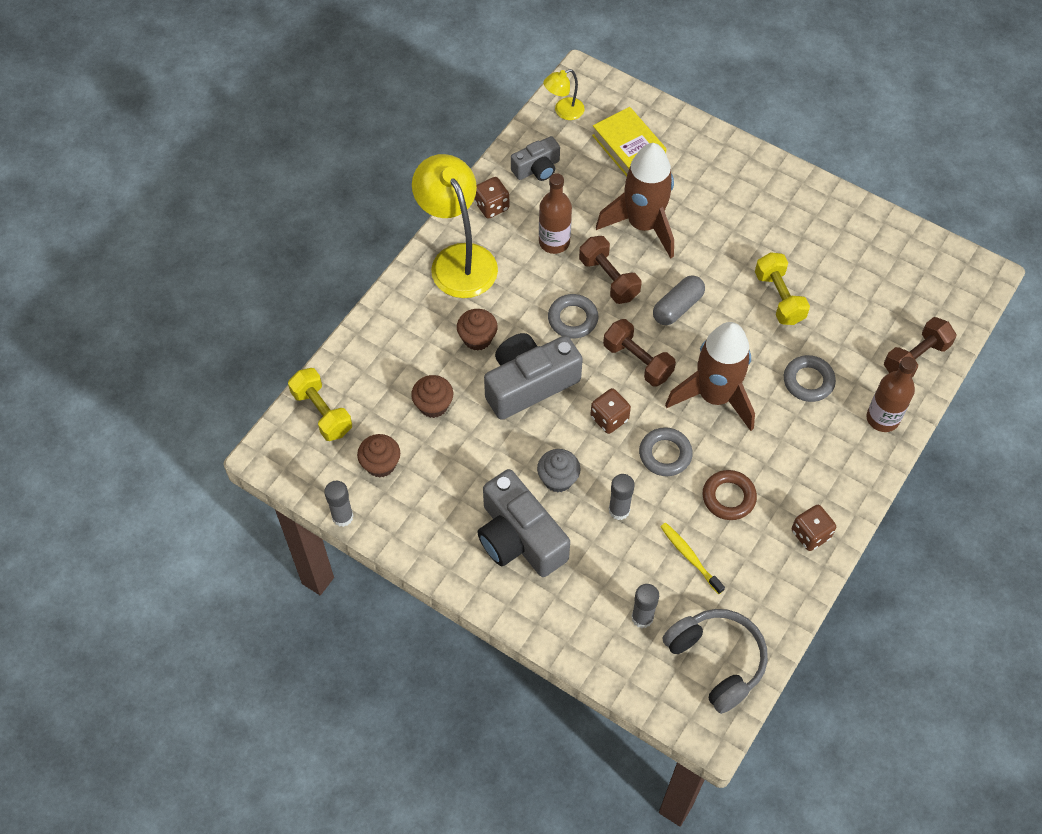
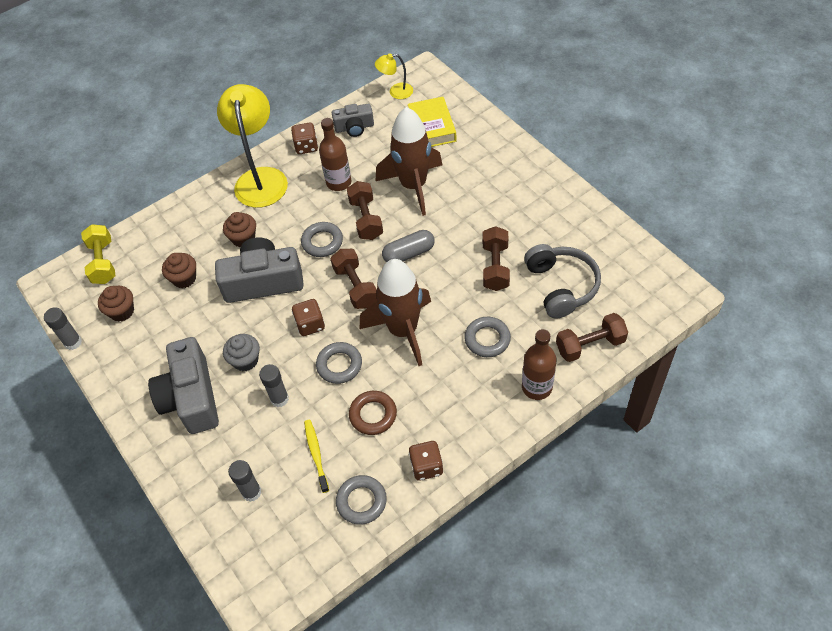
camera: 25 degrees right, 5 degrees down
(716, 661) = (293, 549): grey headphones -> grey headphones (561, 286)
(762, 590) = (361, 501): none -> grey ring
(779, 298) = (495, 267): yellow dumbbell -> brown dumbbell

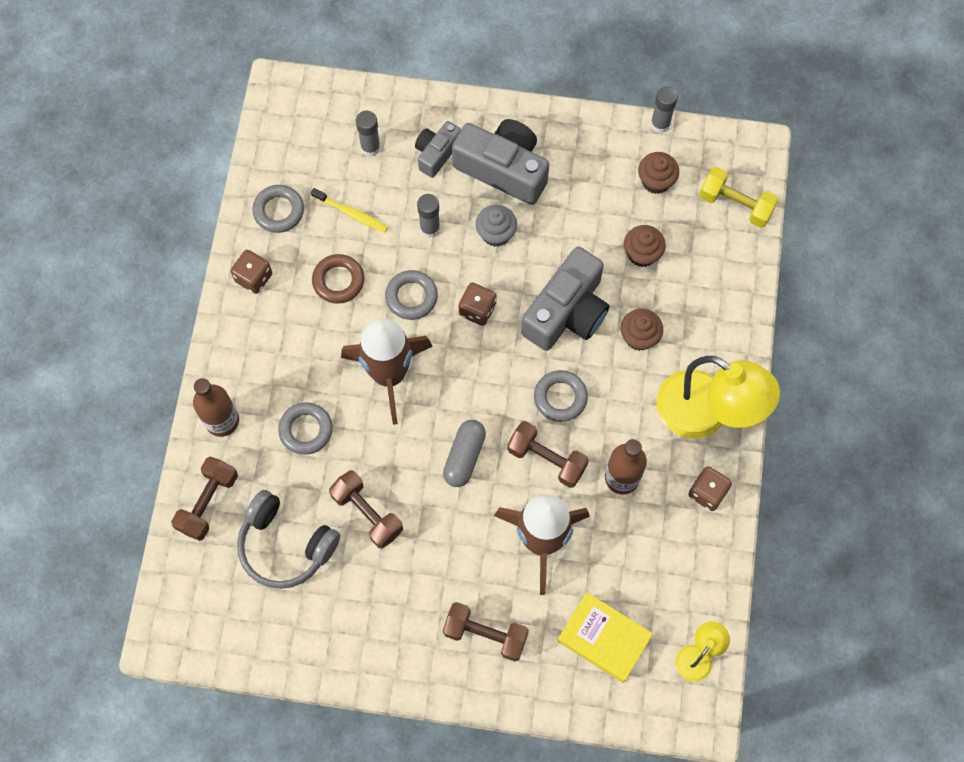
camera: 130 degrees right, 15 degrees up
(354, 127) = (686, 563): grey camera -> grey camera (437, 153)
(355, 286) = (477, 379): brown dumbbell -> brown dumbbell (485, 634)

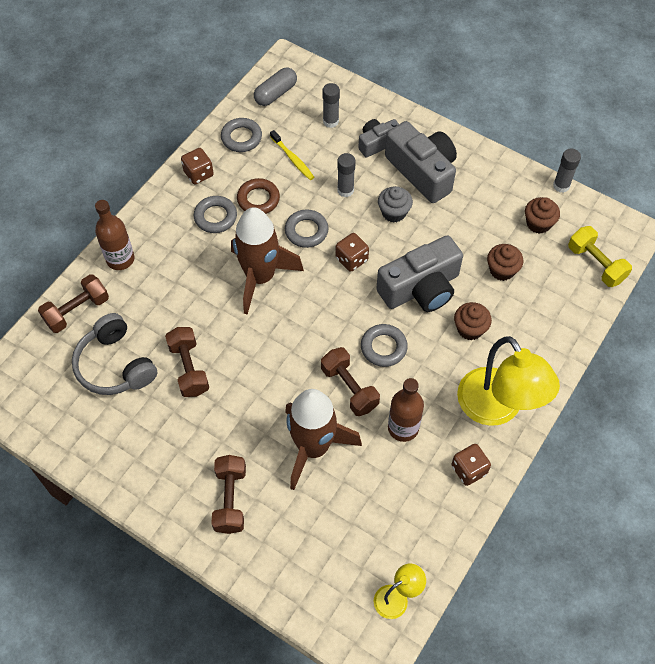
camera: 25 degrees right, 10 degrees down
(306, 430) = (177, 290): grey ring -> grey ring (215, 217)
(464, 456) = (285, 359): grey capsule -> grey capsule (275, 93)
(485, 634) = (230, 499): brown dumbbell -> brown dumbbell turned 45 degrees clockwise
(604, 638) = (324, 547): yellow book -> none

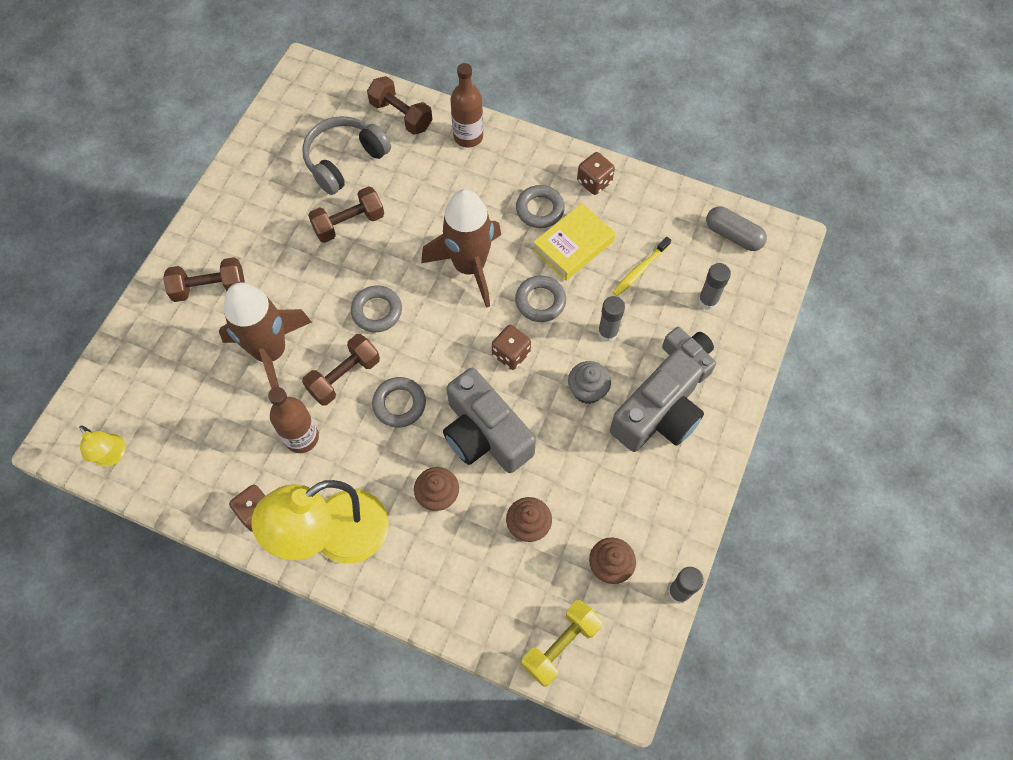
camera: 80 degrees right, 5 degrees up
(241, 138) = (656, 213): grey ring -> grey ring (377, 311)
(258, 199) = (573, 246): brown ring -> yellow book

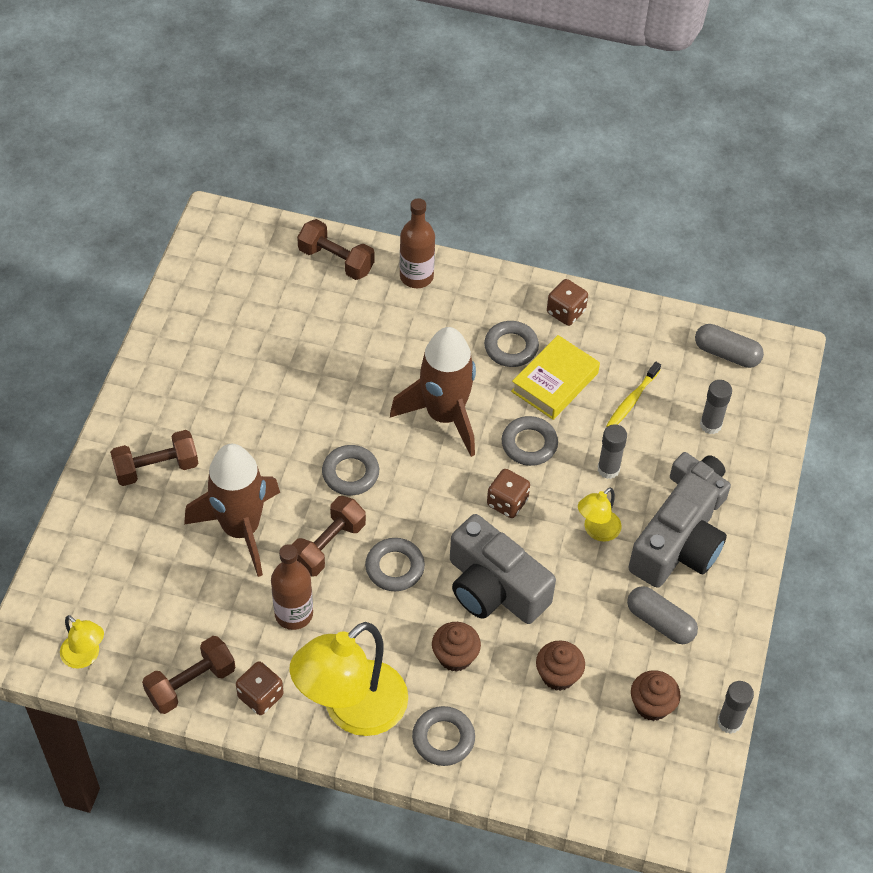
camera: 10 degrees left, 10 degrees down
(345, 161) = (282, 316): grey headphones -> none
(349, 223) = (300, 383): brown dumbbell -> brown dumbbell (191, 683)
(413, 574) = (443, 738): none -> grey ring
(560, 645) = (614, 790): yellow dumbbell -> none
(587, 390) = (597, 531): grey cupcake -> yellow lamp
(631, 485) = (660, 622): none -> grey capsule

